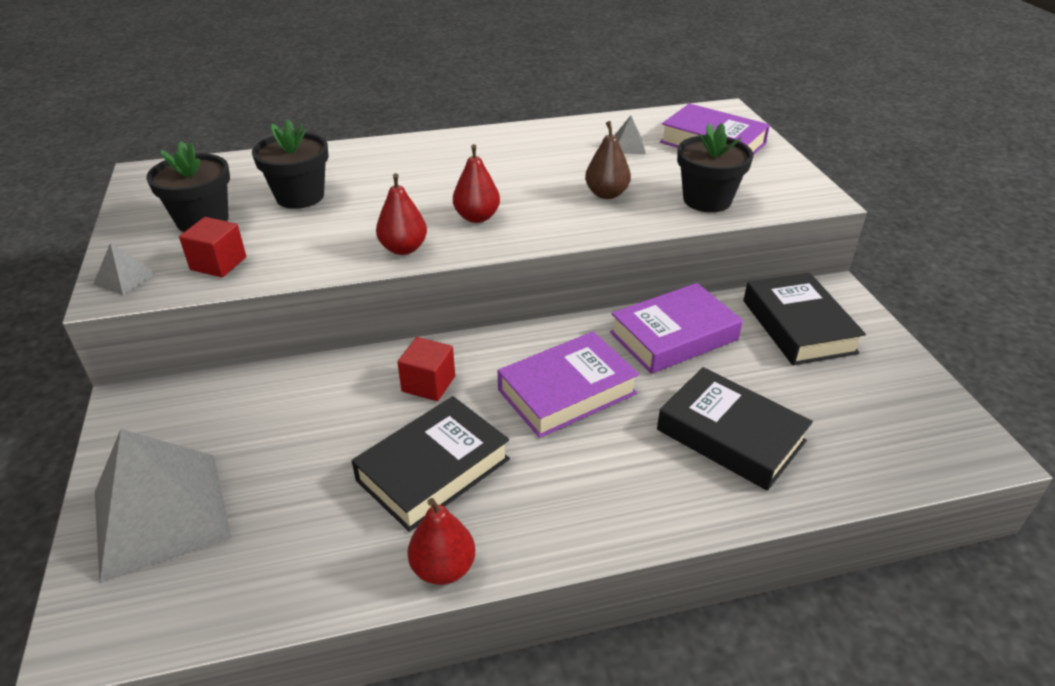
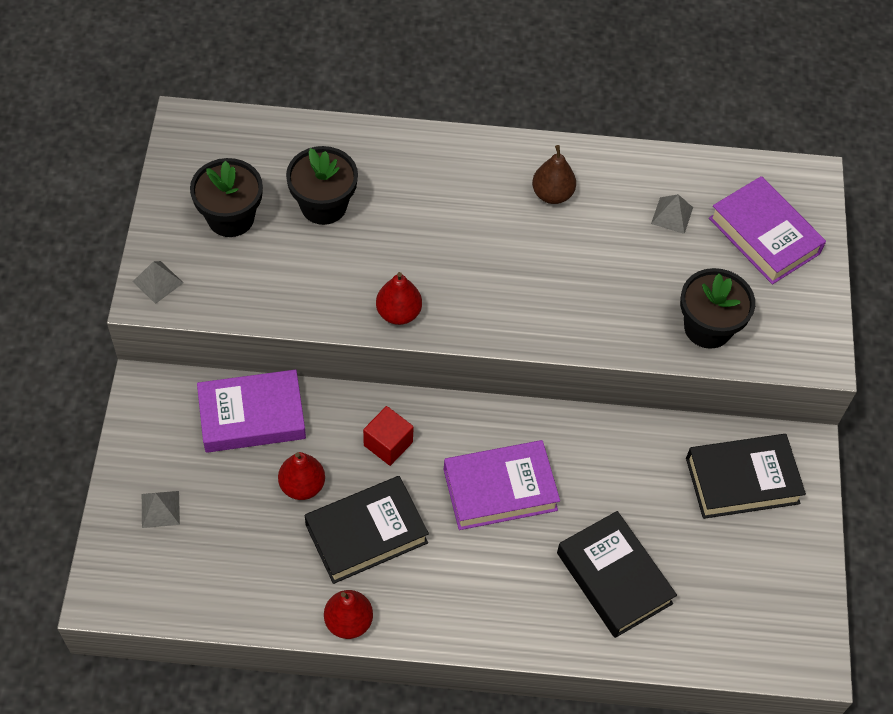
camera: 15 degrees right, 20 degrees up
(161, 514) = (160, 509): grey pyramid -> grey pyramid, size x0.41
(218, 263) = (237, 285): red cube -> none
(477, 217) = (478, 287): red pear -> red pear (302, 486)
(606, 194) = (614, 289): brown pear -> brown pear (552, 194)
(673, 336) = (621, 456): purple book -> purple book (252, 416)
(798, 326) = (742, 480): black book -> black book turned 75 degrees clockwise

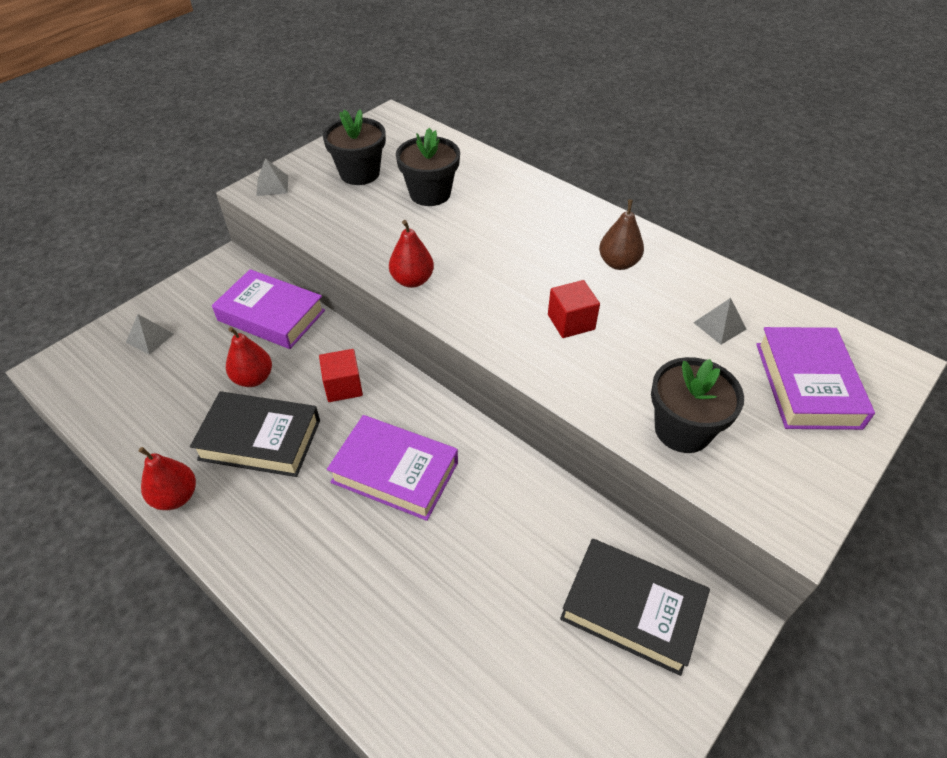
camera: 40 degrees right, 10 degrees down
(561, 278) = (571, 322): none -> red cube
(614, 578) = (423, 616): black book -> none

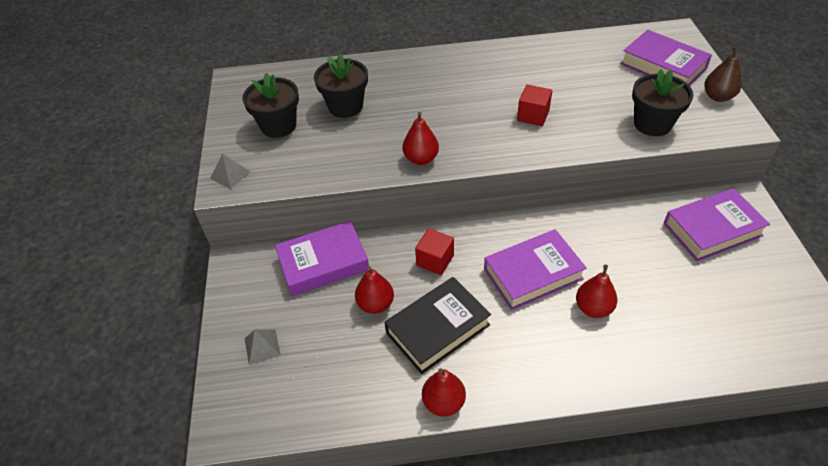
camera: 45 degrees left, 0 degrees up
(393, 553) = (593, 308): none -> red pear
(618, 263) = (506, 71): brown pear -> brown pear (718, 97)
(632, 609) = (712, 229): black book -> purple book
(719, 325) = (594, 67): grey pyramid -> none

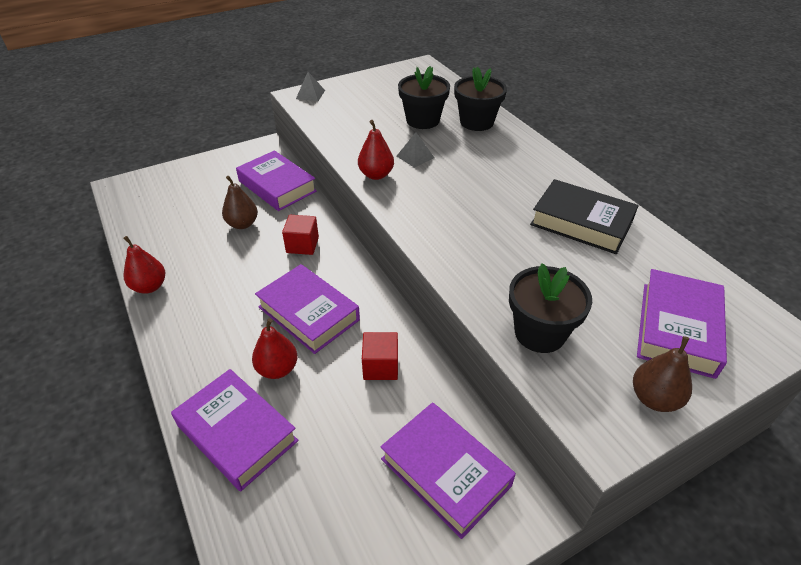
camera: 65 degrees right, 5 degrees down
(262, 346) = (189, 182): grey pyramid -> grey pyramid (415, 157)
(278, 126) = (377, 98): black flower pot -> black flower pot (476, 122)
(375, 304) = (242, 224): red pear -> brown pear
(438, 329) = (225, 265): black book -> black book (581, 223)
(533, 115) = (486, 231): red cube -> red cube (380, 366)
(656, 347) = (237, 433): none -> purple book

